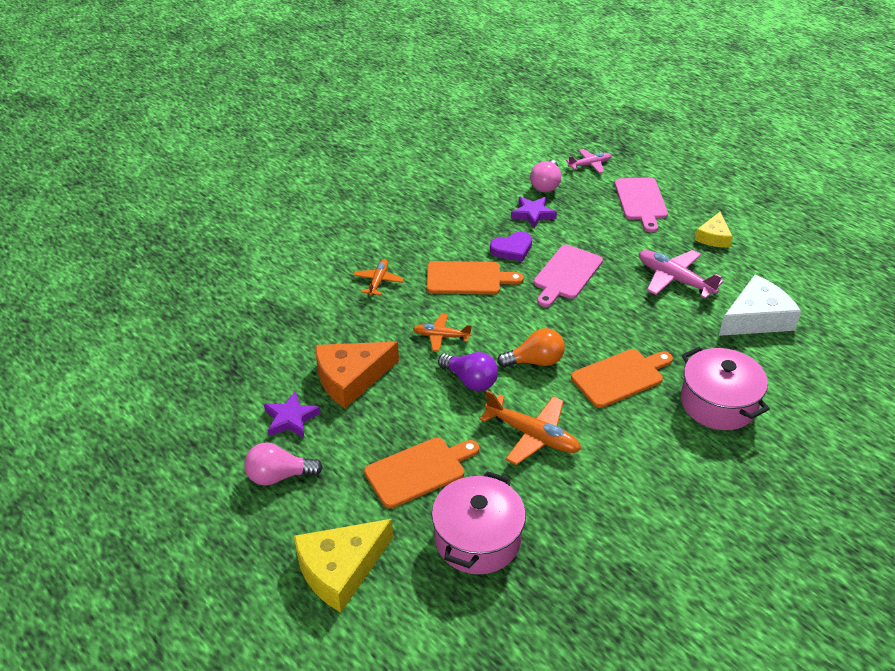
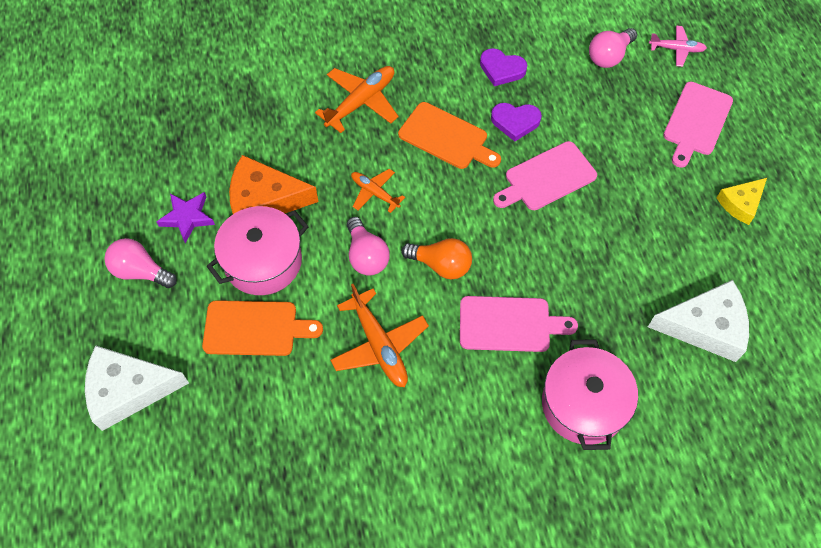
camera: 30 degrees right, 20 degrees up
(340, 569) = (128, 390): yellow cheese -> white cheese
(378, 281) = (361, 102): orange plane -> orange plane, size x1.64
(470, 380) = (366, 256): purple light bulb -> pink light bulb
(473, 220) = (501, 69): none -> purple heart
(477, 539) = (255, 424): pink pot -> pink pot (263, 261)
(533, 214) = (568, 87): purple star -> none
(620, 377) = (509, 324): orange cutting board -> pink cutting board
(674, 279) = (654, 236): pink plane -> none

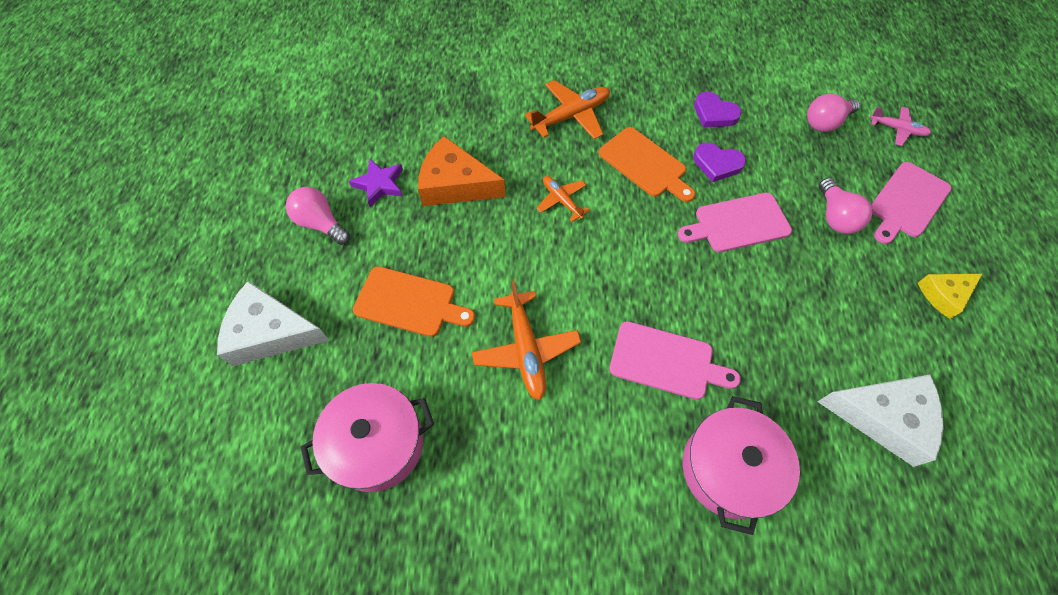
camera: 15 degrees right, 0 degrees up
(263, 261) = (436, 240): pink pot -> pink pot (377, 444)
(366, 256) = (537, 258): pink light bulb -> pink light bulb (835, 217)
(441, 265) = (609, 284): orange light bulb -> none

